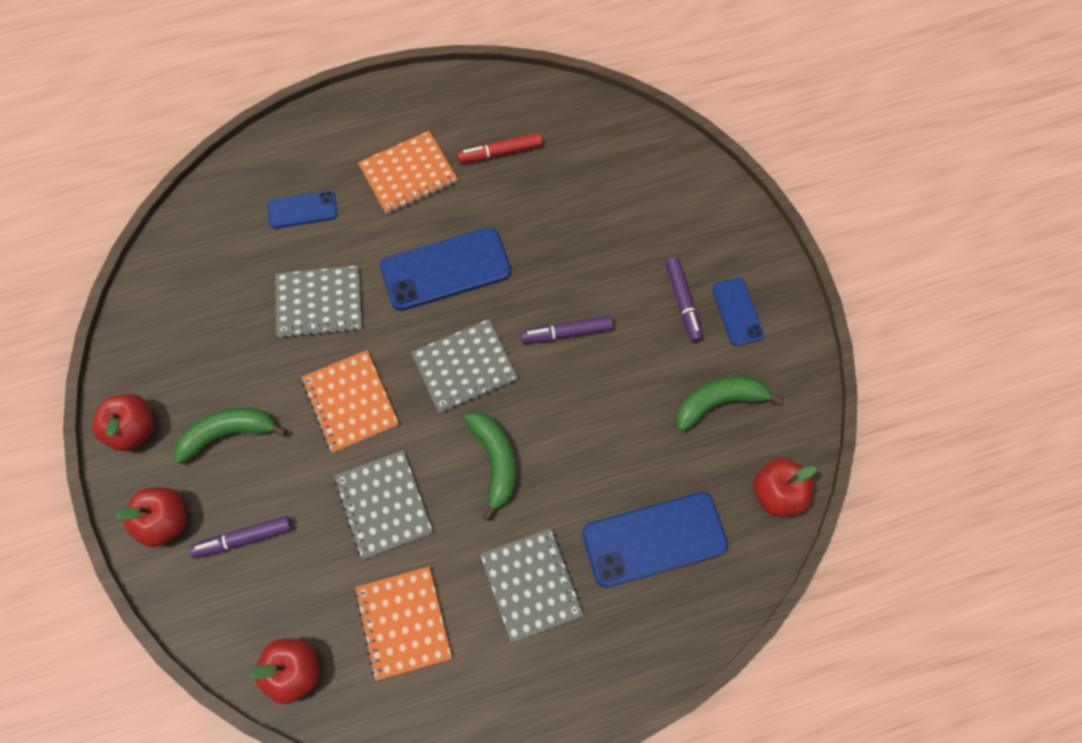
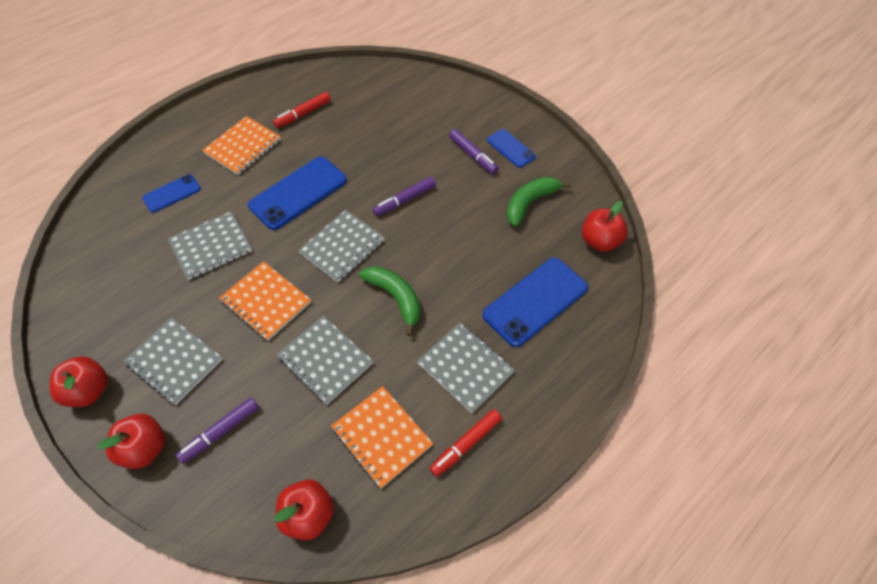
camera: 25 degrees left, 10 degrees down
(227, 434) = (174, 362): green banana -> grey notebook
(487, 675) = (466, 444): none -> red marker

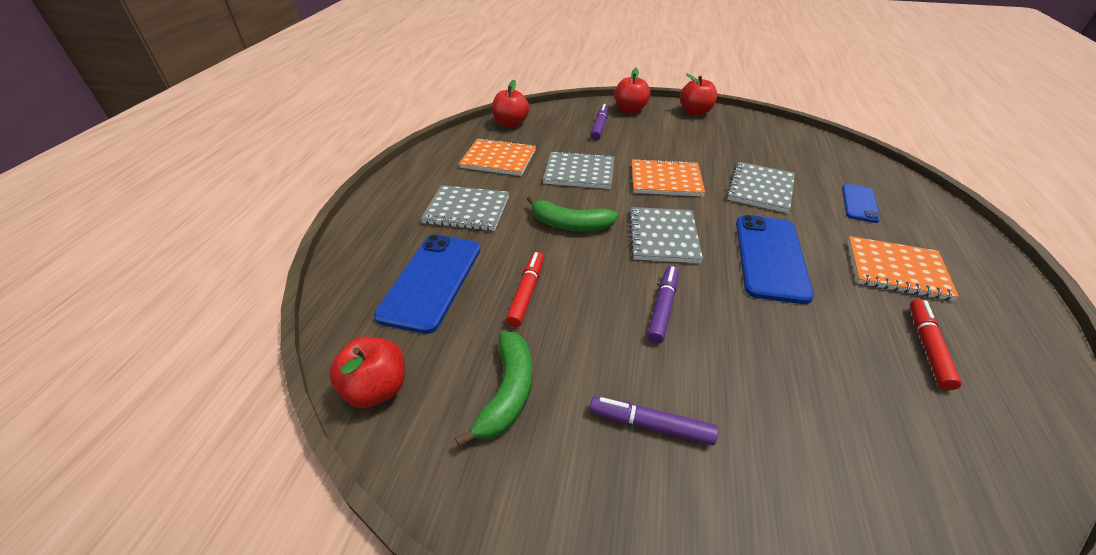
camera: 145 degrees right, 15 degrees down
(174, 362) = (672, 136): grey notebook -> none
(243, 147) = (896, 270): orange notebook -> orange notebook turned 75 degrees counterclockwise
(466, 444) = (435, 176): red marker -> red marker (526, 293)
(511, 148) = (607, 480): blue phone -> none

